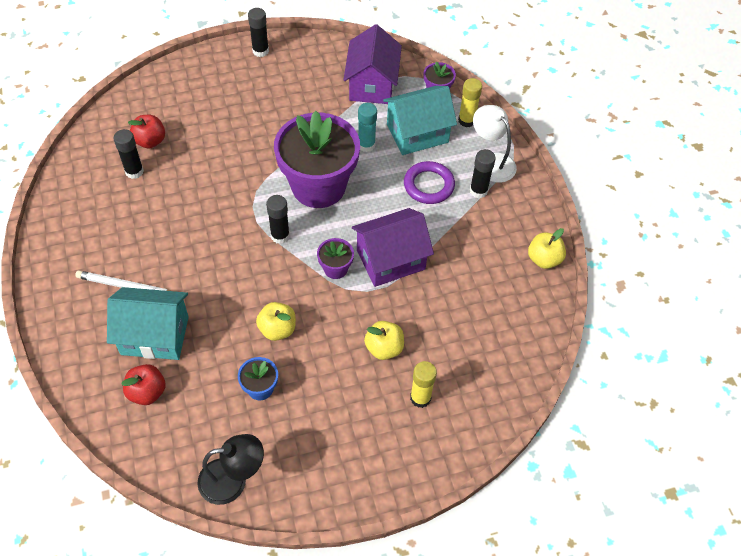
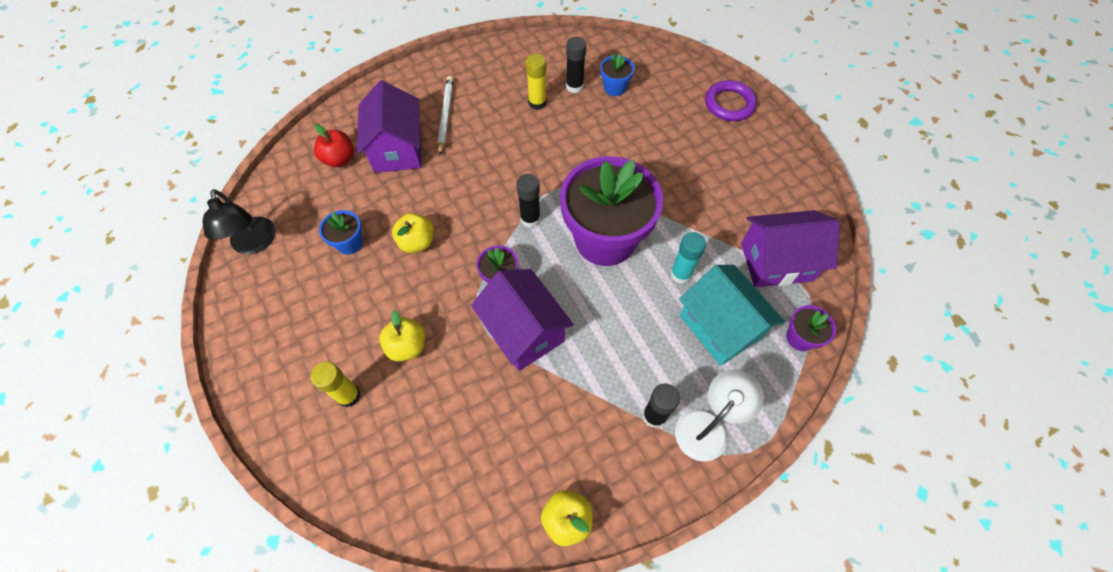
camera: 80 degrees right, 5 degrees up
(150, 141) = (614, 88): red apple -> blue flower pot
(155, 335) = (397, 149): turquoise house -> purple house
(260, 51) = (774, 144): black glue stick -> none
(428, 185) = (643, 354): purple ring -> purple ring (729, 104)
(466, 120) = (766, 382): yellow glue stick -> yellow glue stick (537, 103)

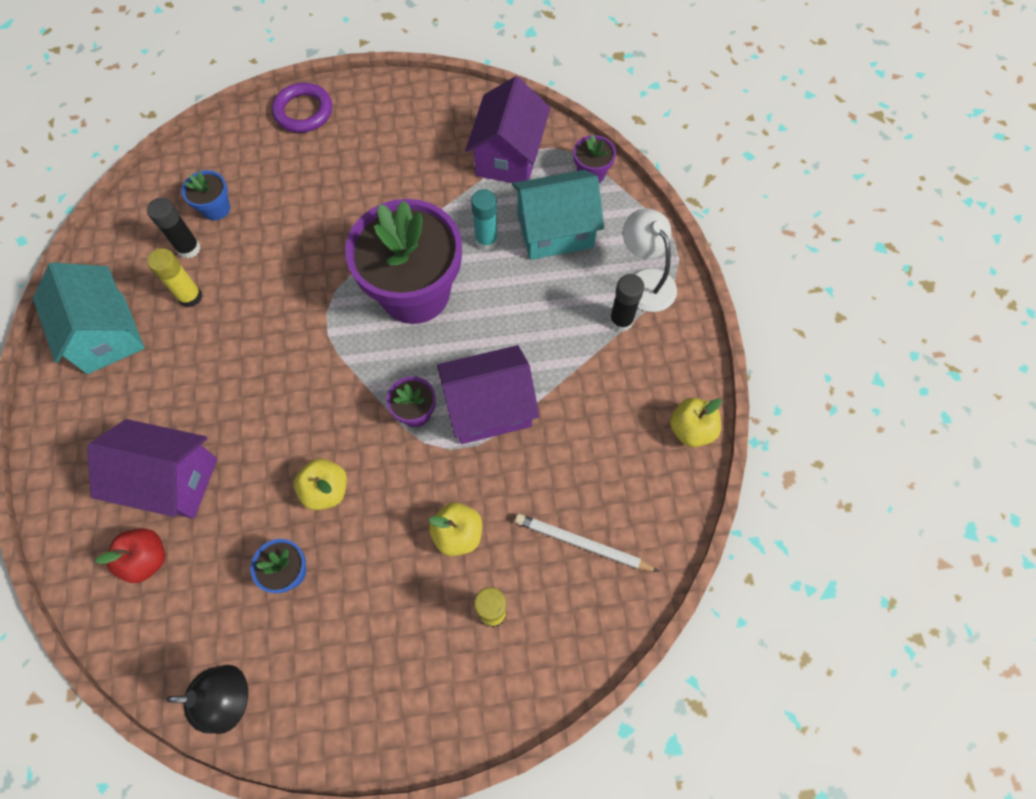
camera: 70 degrees left, 5 degrees up
(446, 116) = (149, 407): white pencil -> white pencil (582, 544)
(490, 71) = (106, 334): none -> turquoise house
(530, 219) = (353, 357): black glue stick -> none

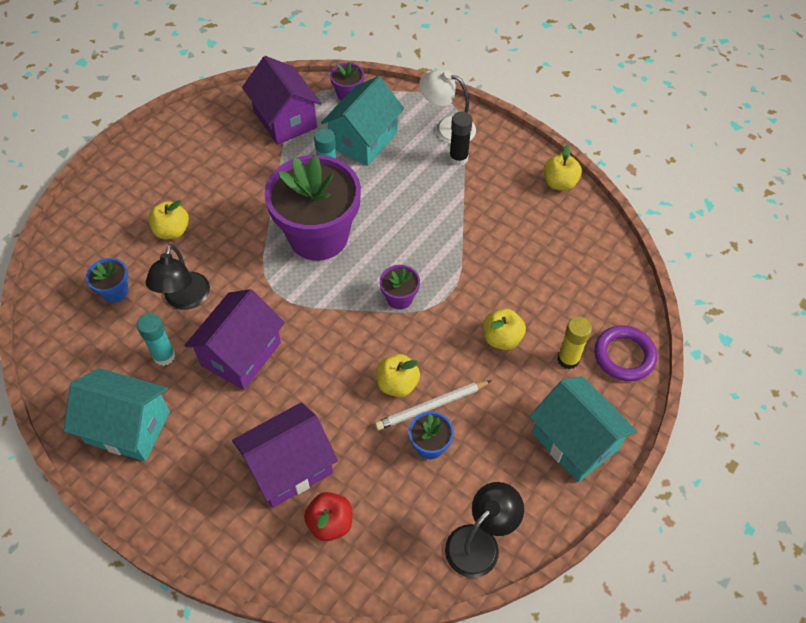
camera: 45 degrees left, 10 degrees down
(189, 248) = (125, 329): black glue stick -> none
(190, 296) = (164, 356): yellow glue stick -> turquoise glue stick
(255, 260) = (185, 299): none -> black lamp
(303, 111) = (107, 189): purple ring -> purple ring (624, 356)
(310, 190) = (172, 231): none -> yellow apple
(408, 695) = (575, 441): none -> turquoise house
(489, 408) = (439, 260): purple house -> purple house (241, 354)
(582, 544) = (572, 284): white pencil -> white pencil (432, 406)

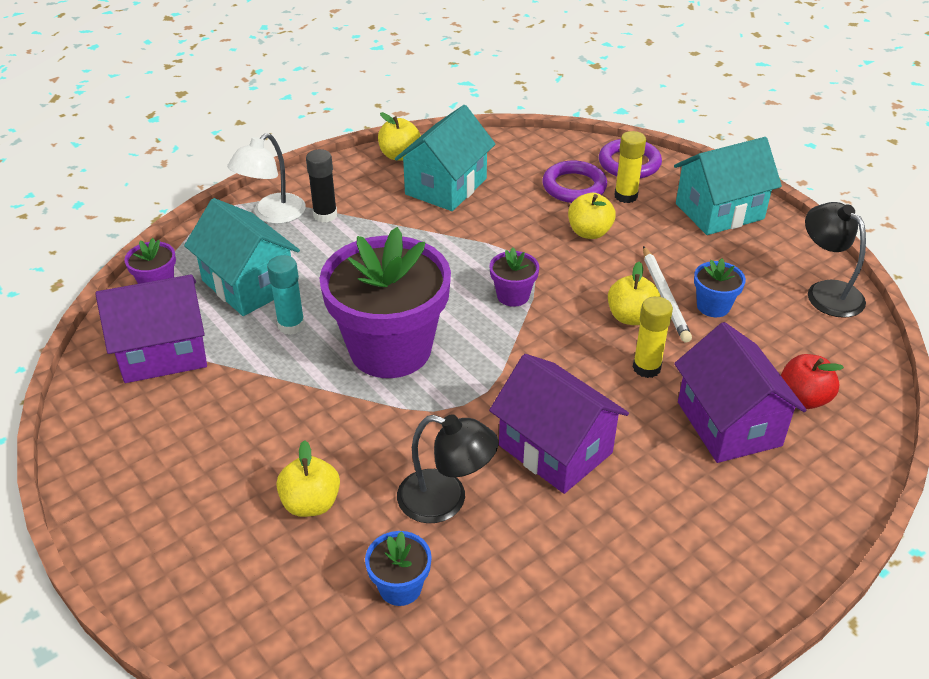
camera: 75 degrees left, 15 degrees down
(128, 427) = (649, 588): turquoise house -> turquoise house (446, 186)
(164, 356) = (537, 534): turquoise glue stick -> none
(339, 402) = (646, 368): none -> yellow glue stick
(566, 316) = (574, 186): none -> purple ring

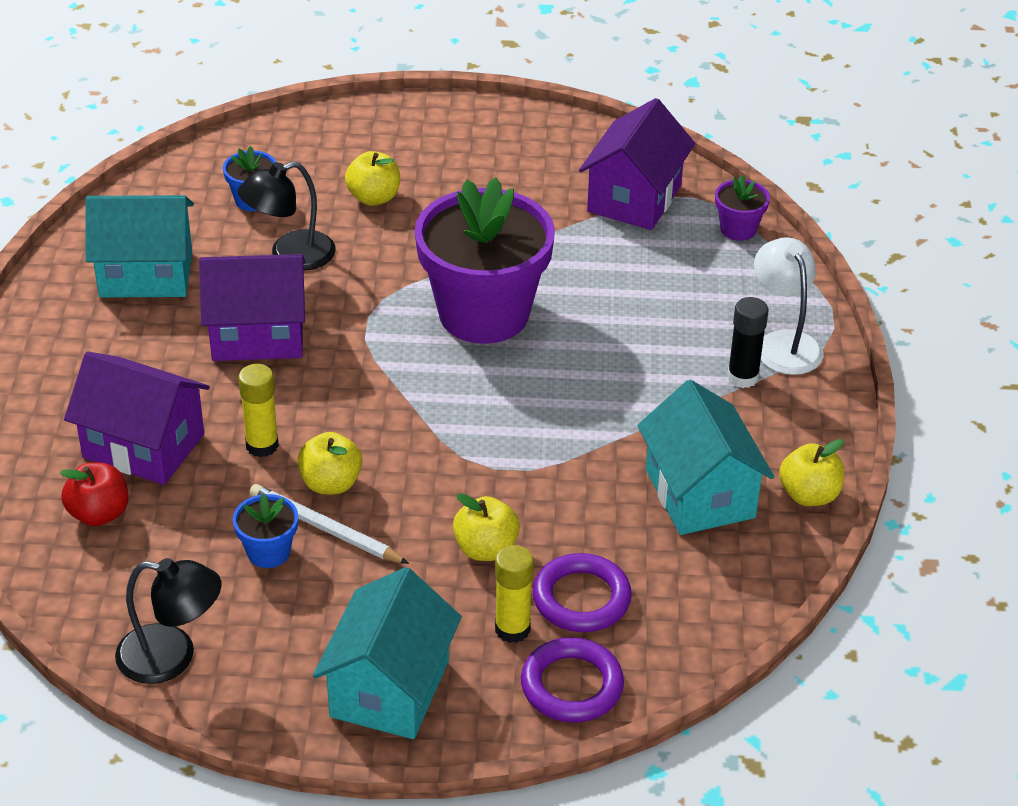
camera: 130 degrees right, 0 degrees up
(248, 284) = (677, 279): turquoise house -> turquoise house (146, 274)
(291, 325) = (586, 276): turquoise glue stick -> none
(513, 296) = (459, 427): purple flower pot -> none

